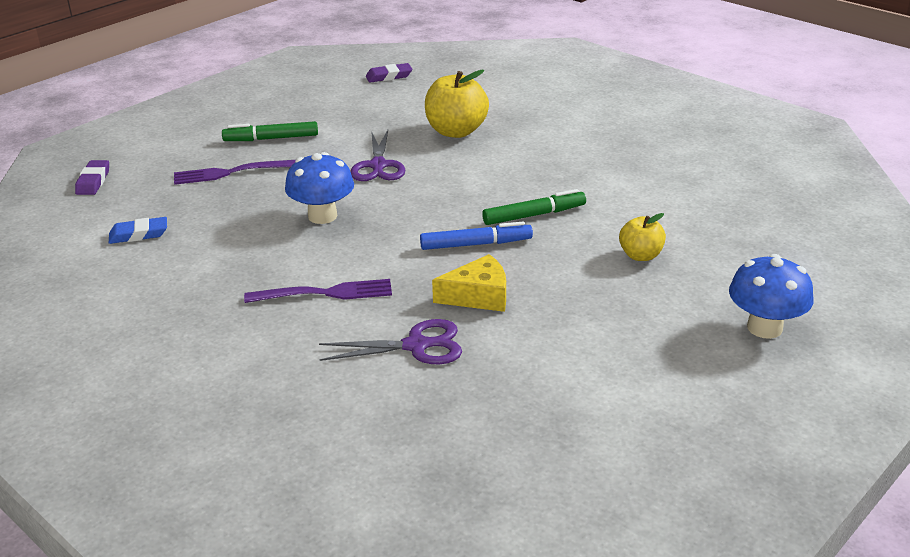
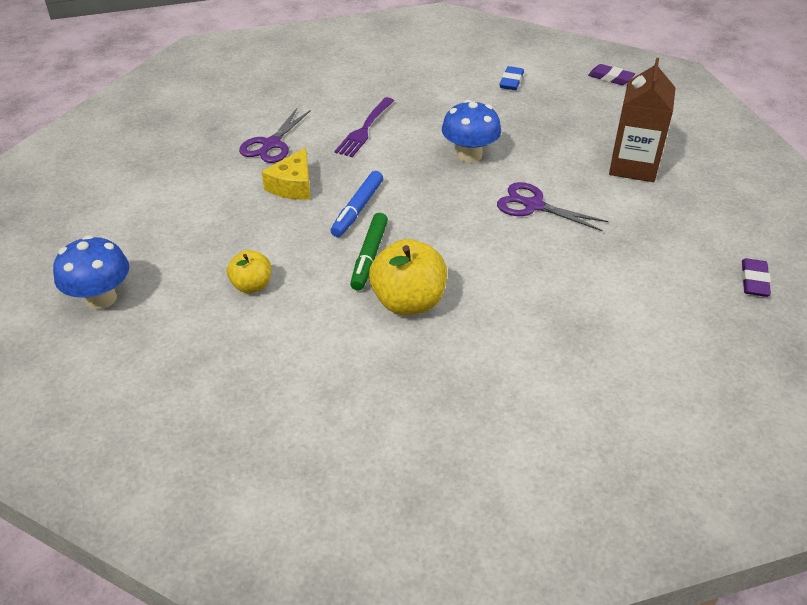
camera: 120 degrees right, 10 degrees up
(230, 173) = (580, 133): purple fork -> none
(271, 138) = (633, 166): green marker -> brown carton
(456, 131) = (571, 276): yellow apple -> yellow apple (408, 302)

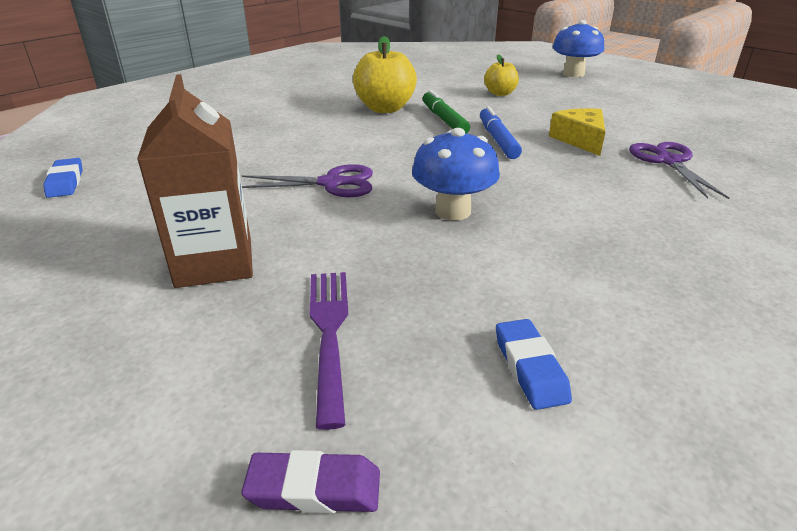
camera: 150 degrees right, 10 degrees down
(365, 129) = (613, 202): purple fork -> purple fork (329, 333)
(754, 281) = (65, 182): purple eraser -> blue eraser

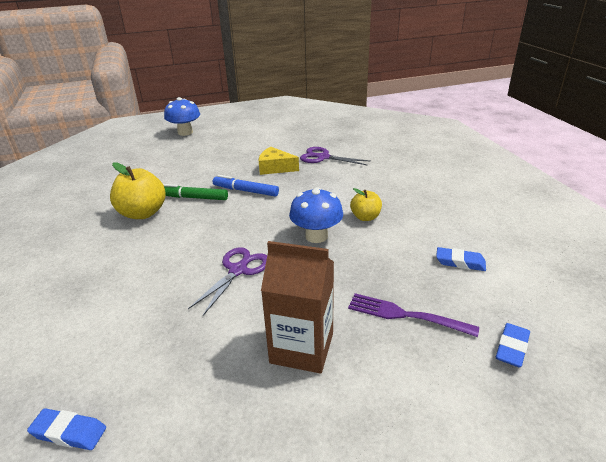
camera: 60 degrees left, 0 degrees up
(314, 489) = (512, 348): purple eraser -> blue eraser
(500, 93) = (180, 165): yellow apple -> yellow apple (365, 217)

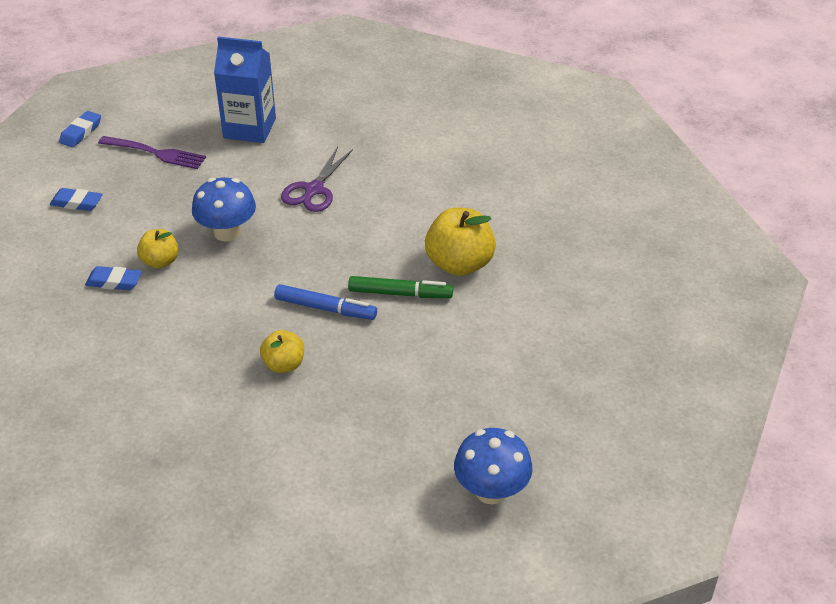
camera: 175 degrees right, 10 degrees up
(69, 432) = (406, 81): blue eraser -> blue eraser (114, 282)
(275, 168) = (284, 364): yellow cheese -> yellow apple
(302, 348) = (249, 128): brown carton -> blue carton
(323, 157) = (198, 396): purple scissors -> none

